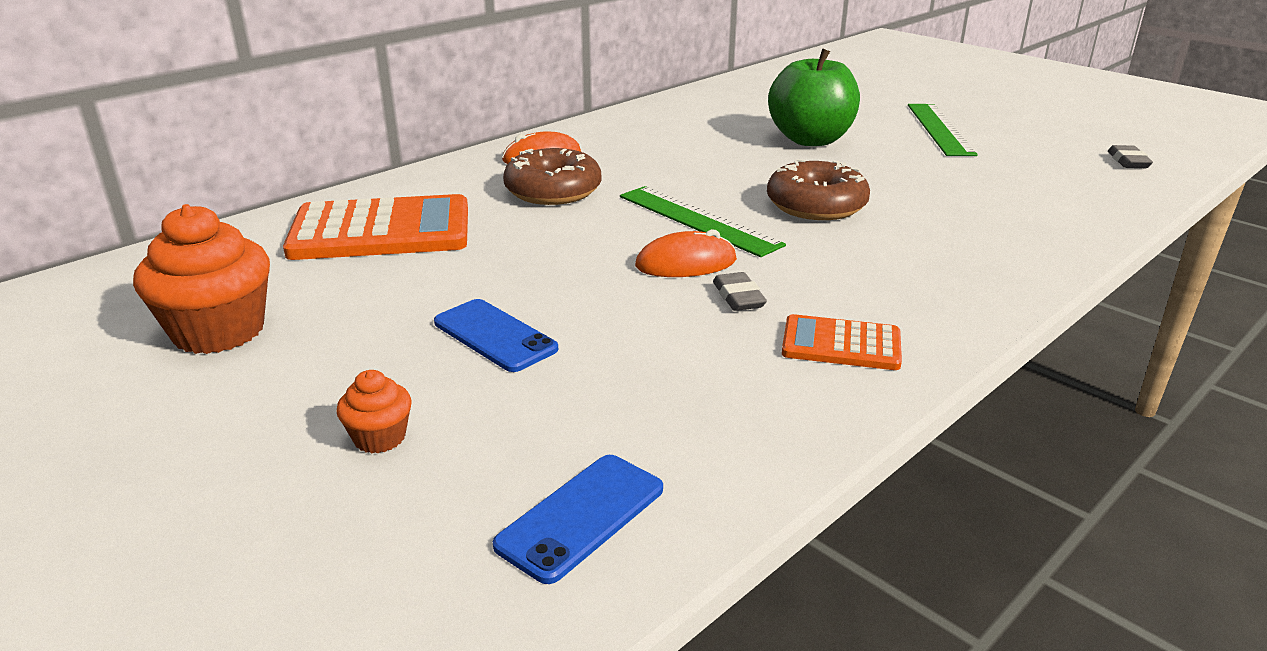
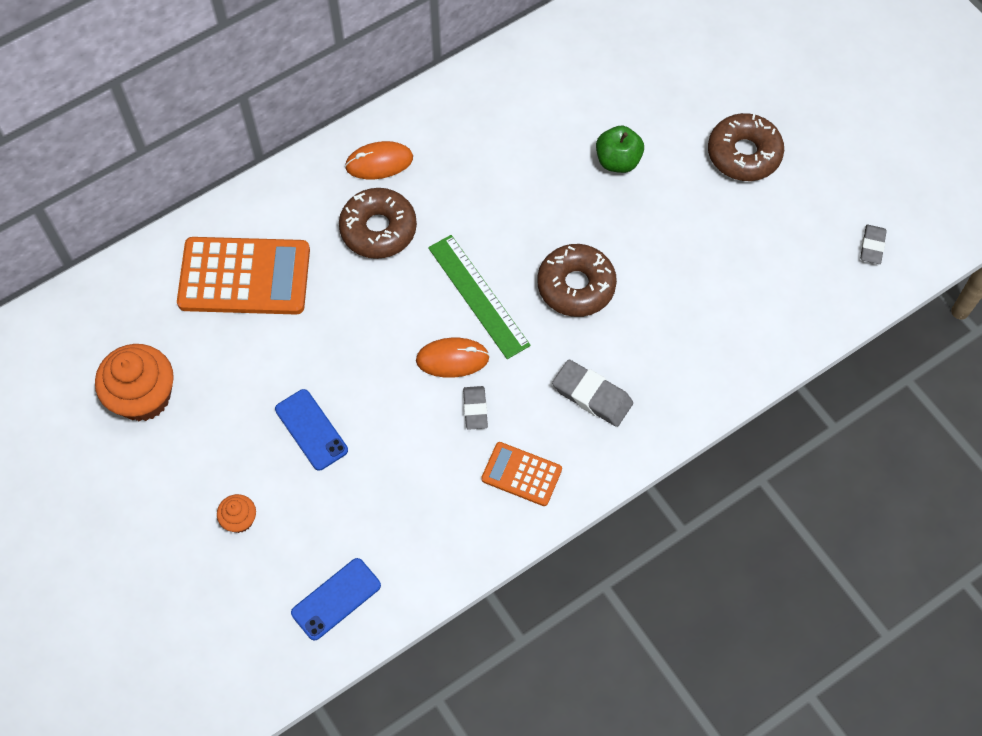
camera: 10 degrees right, 35 degrees up
(810, 140) = (618, 161): green apple -> green apple, size x0.60
(894, 273) = (592, 395): none -> grey eraser
(939, 129) = (744, 154): green ruler -> brown donut

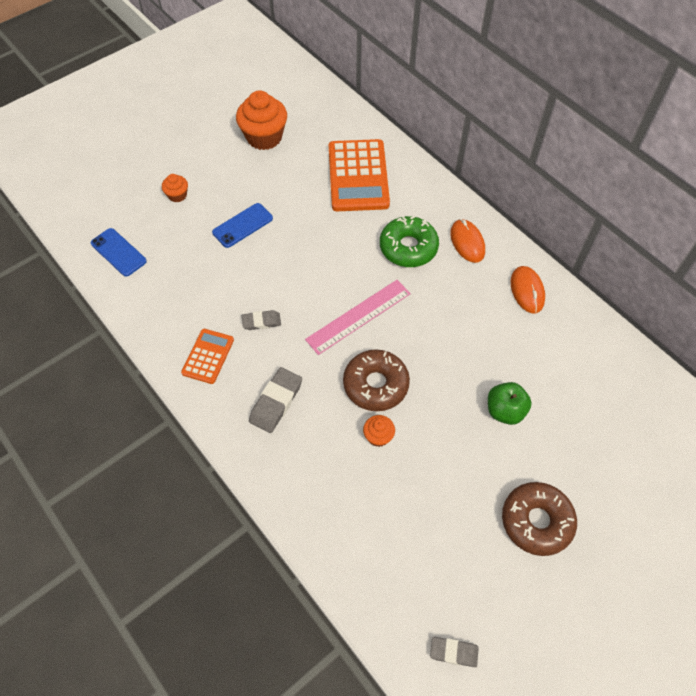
camera: 85 degrees right, 5 degrees down
(378, 229) = (408, 247): brown donut -> green donut
(452, 359) = (303, 304): orange mouse -> orange mouse (527, 291)
(478, 296) = (358, 316): green ruler -> pink ruler
(642, 289) = (378, 436): none -> orange cupcake

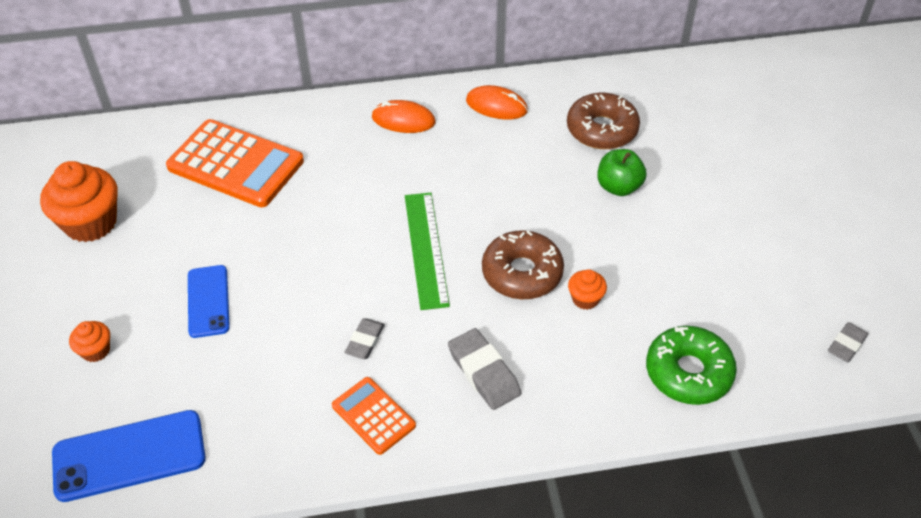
camera: 60 degrees left, 10 degrees down
(118, 252) = (129, 456): blue phone -> blue phone, size x1.53
(358, 316) = (426, 249): pink ruler -> green ruler
(408, 247) = (371, 168): green donut -> green donut (688, 372)
(536, 521) = (746, 221): brown donut -> brown donut (602, 129)

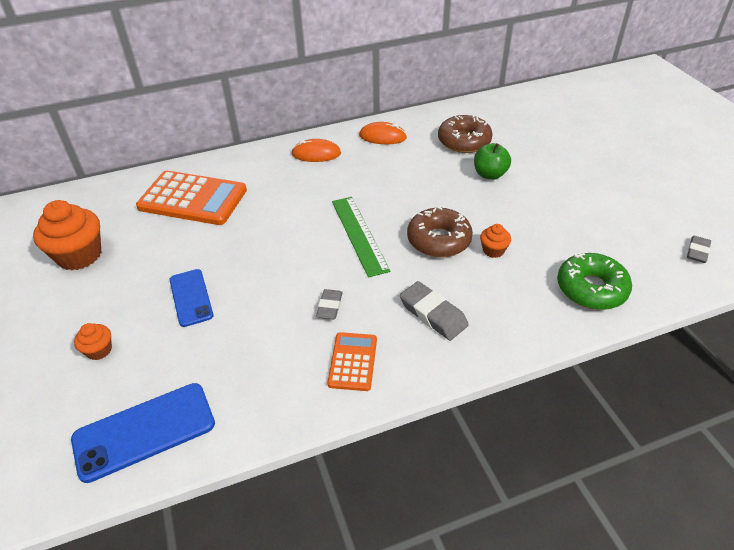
camera: 10 degrees left, 5 degrees down
(373, 416) = (353, 361): orange calculator -> orange calculator turned 60 degrees clockwise

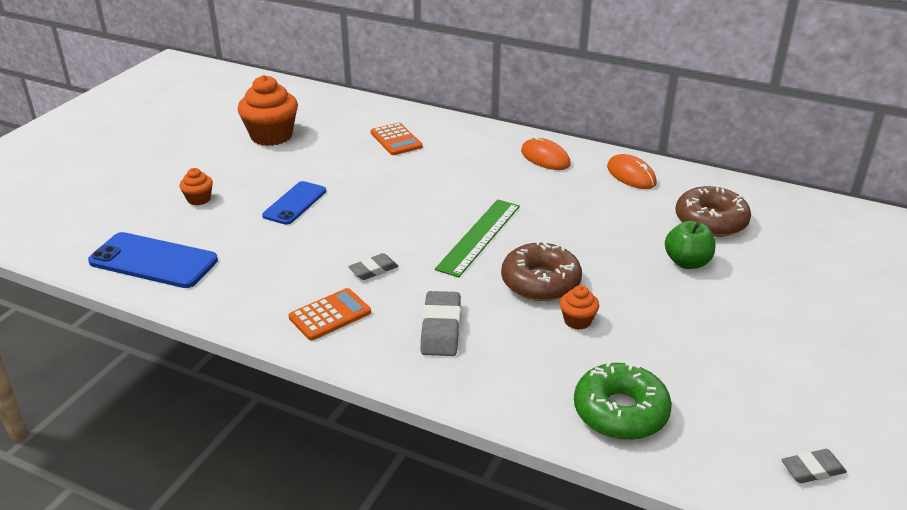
camera: 45 degrees right, 10 degrees down
(193, 199) = (396, 140): orange calculator -> orange calculator, size x0.53

